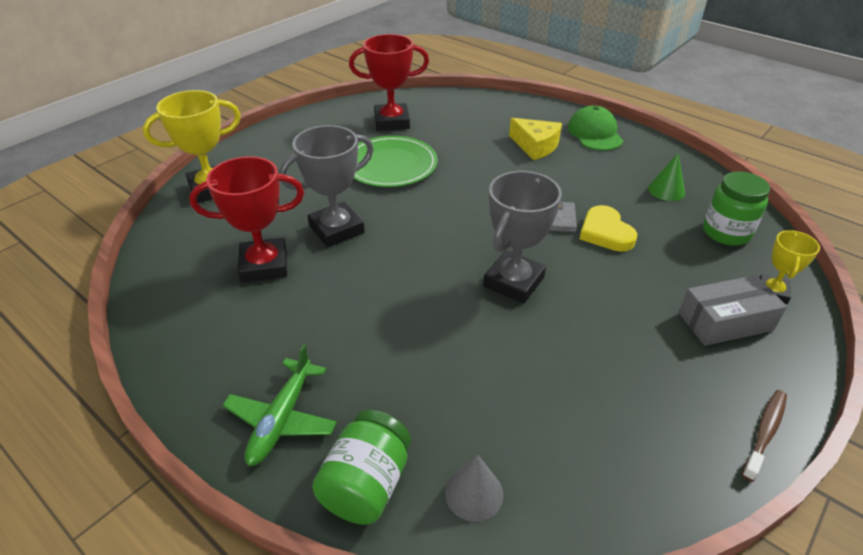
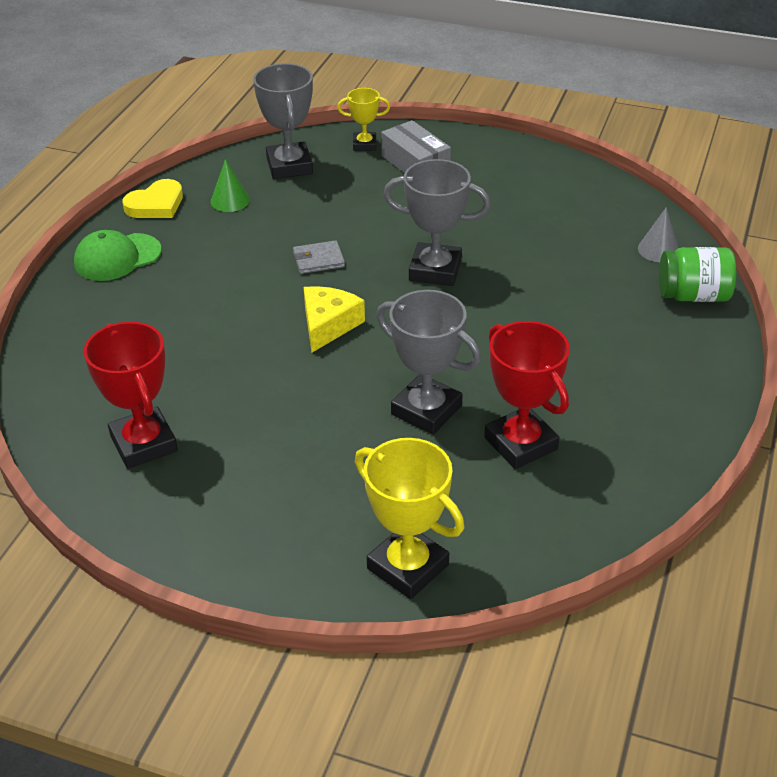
camera: 110 degrees left, 0 degrees up
(282, 419) = (680, 354): green plane -> none
(390, 165) = (266, 408): green plate -> none
(535, 146) = (167, 298): yellow cheese -> yellow cheese (328, 325)
(605, 232) = (326, 229): yellow heart -> yellow heart (156, 204)
(726, 232) = (289, 166): green jar -> grey trophy
(765, 432) = (516, 148): brown toothbrush -> none

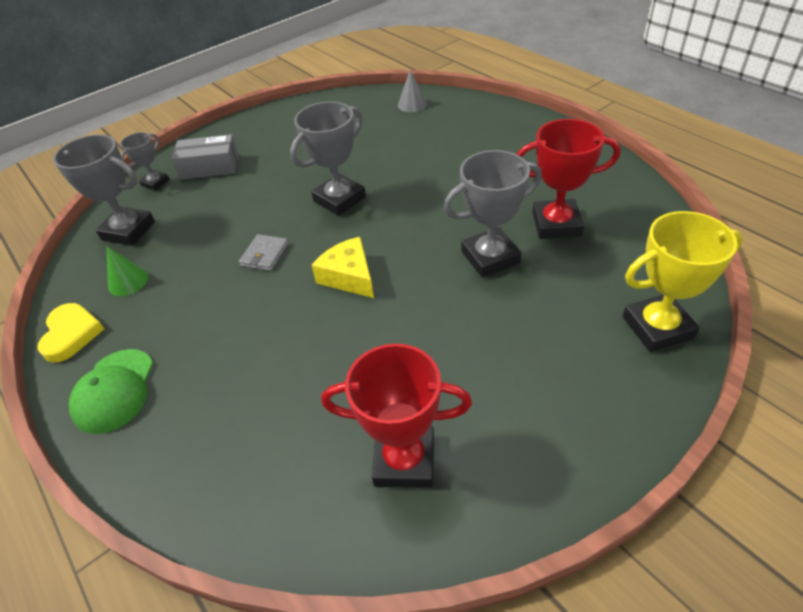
camera: 55 degrees left, 5 degrees up
(364, 144) = (155, 183): yellow trophy -> grey trophy
(693, 295) = (466, 108): green jar -> none

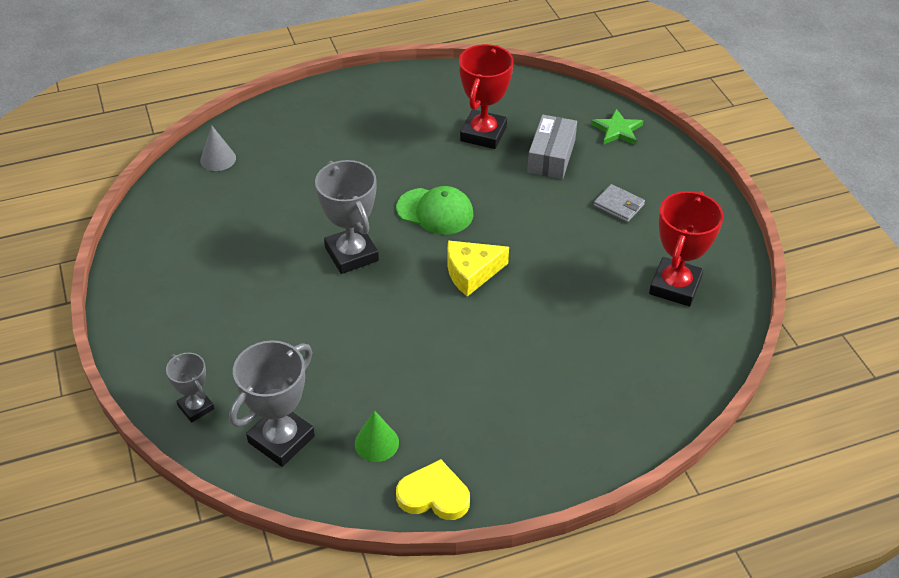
camera: 75 degrees left, 0 degrees up
(114, 391) = (530, 459): green cap -> green cap (435, 211)
(210, 167) = (203, 351): grey box -> grey box (551, 156)
(264, 255) = (403, 326): grey wallet -> grey wallet (618, 205)
(490, 257) = (499, 182): grey trophy -> none
(657, 327) = (617, 130): yellow trophy -> green star

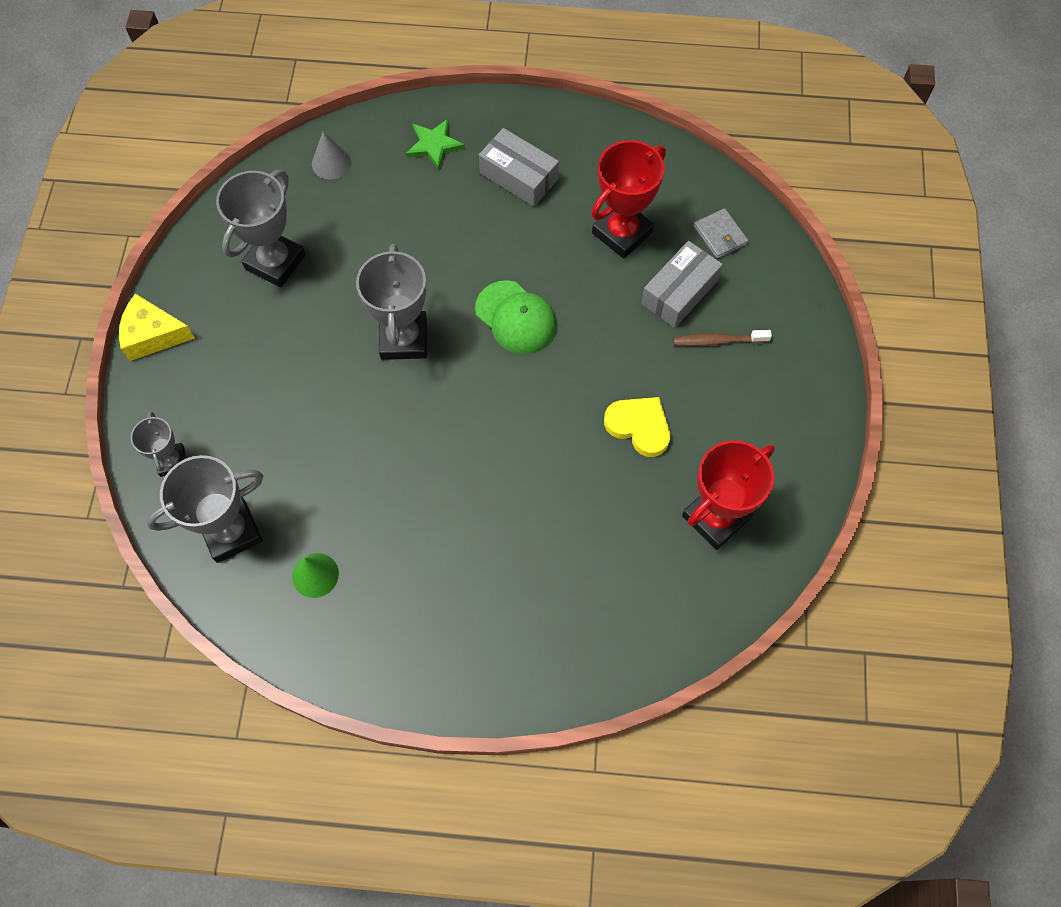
camera: 25 degrees right, 20 degrees up
(208, 238) = (275, 262): none -> grey trophy
(379, 123) = (519, 176): none -> grey box
(434, 495) = (338, 657): yellow heart -> yellow heart (639, 427)
(471, 273) = (512, 411): yellow cheese -> yellow cheese (153, 335)
(600, 177) = (718, 341): none -> brown toothbrush
(617, 130) = (774, 284): green star -> green star (434, 145)
(618, 205) = (716, 387): grey wallet -> grey wallet (720, 235)

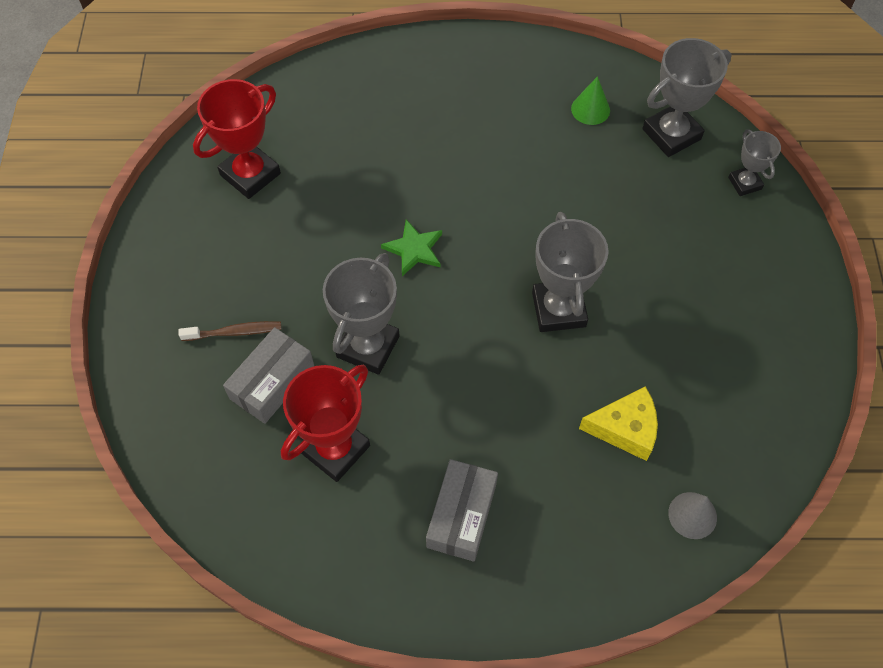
camera: 175 degrees right, 5 degrees down
(153, 335) = (813, 294): yellow cheese -> yellow cheese (625, 428)
(275, 262) = (717, 382): grey trophy -> grey trophy (368, 346)
(434, 145) = (572, 552): green star -> green star (414, 249)
(516, 318) = (446, 340): green cap -> none
(519, 176) = (461, 515): grey box -> grey box turned 75 degrees clockwise
(639, 427) = (317, 244): yellow heart -> none
(720, 235) = (221, 455): grey wallet -> none

